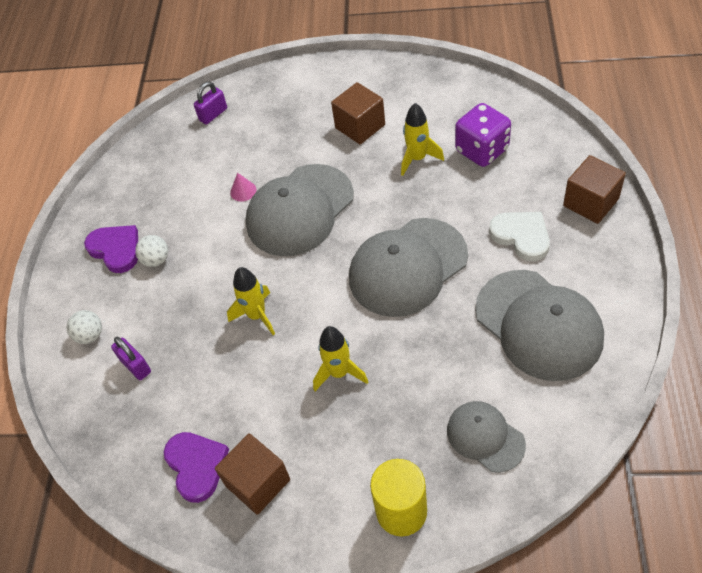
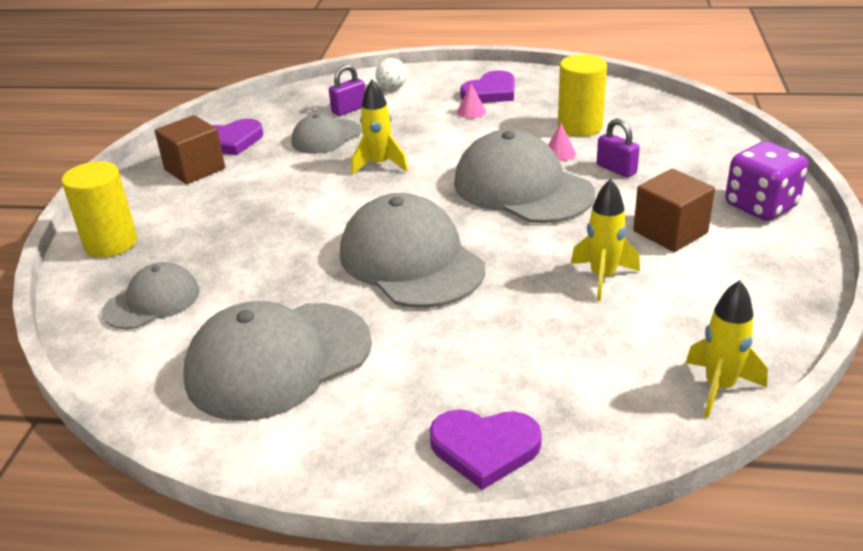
camera: 90 degrees right, 20 degrees down
(156, 260) = (471, 111): white ball -> pink cone
(197, 180) = (580, 127): none -> yellow cylinder
(197, 373) = (326, 137): none -> grey cap
(213, 114) = (690, 131): purple padlock -> purple padlock (616, 169)
(339, 373) = (286, 211): yellow rocket -> yellow rocket (719, 387)
(482, 150) = (616, 339): purple dice -> purple dice (760, 206)
(521, 236) = (434, 362): white heart -> none
(590, 202) = (484, 448): brown cube -> purple heart

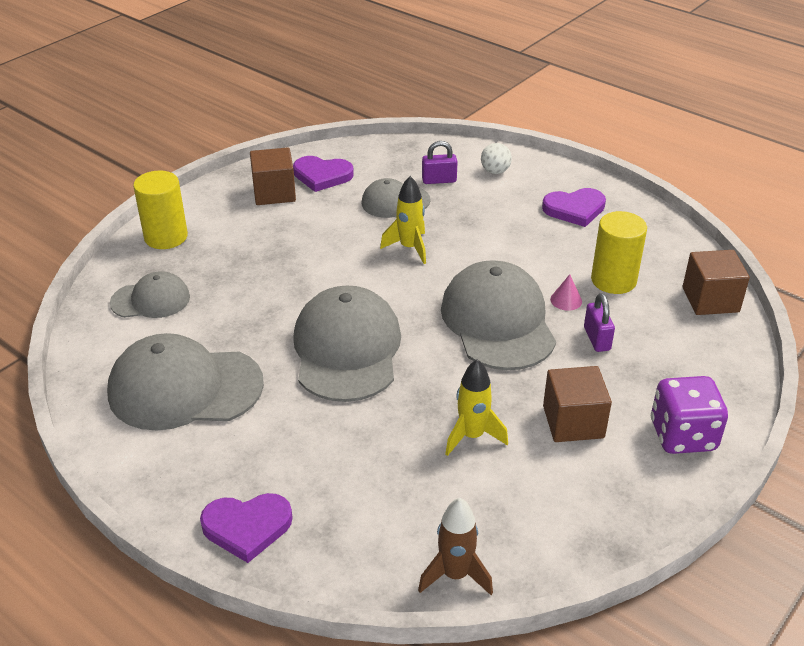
camera: 30 degrees right, 5 degrees up
(471, 111) = (536, 224): pink cone -> none
(484, 448) = (247, 527): purple heart -> purple heart turned 45 degrees counterclockwise
(667, 113) = (710, 300): none -> brown cube
(719, 387) = (455, 575): yellow rocket -> brown rocket

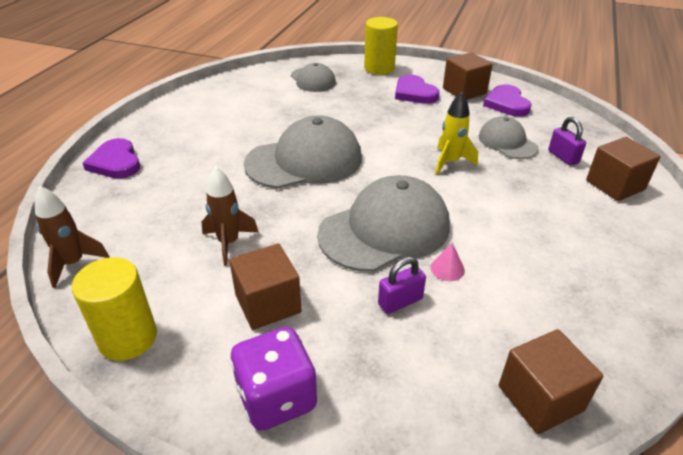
camera: 70 degrees right, 0 degrees up
(185, 388) = (235, 111): grey cap -> none
(472, 436) = (229, 243): yellow rocket -> brown rocket
(495, 171) = (615, 185): white ball -> brown cube
(574, 209) = (608, 249): purple heart -> purple heart (414, 93)
(613, 280) = (508, 300): yellow cylinder -> yellow cylinder (128, 338)

